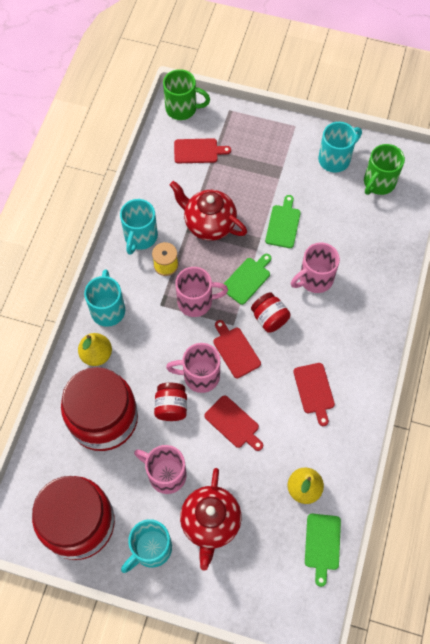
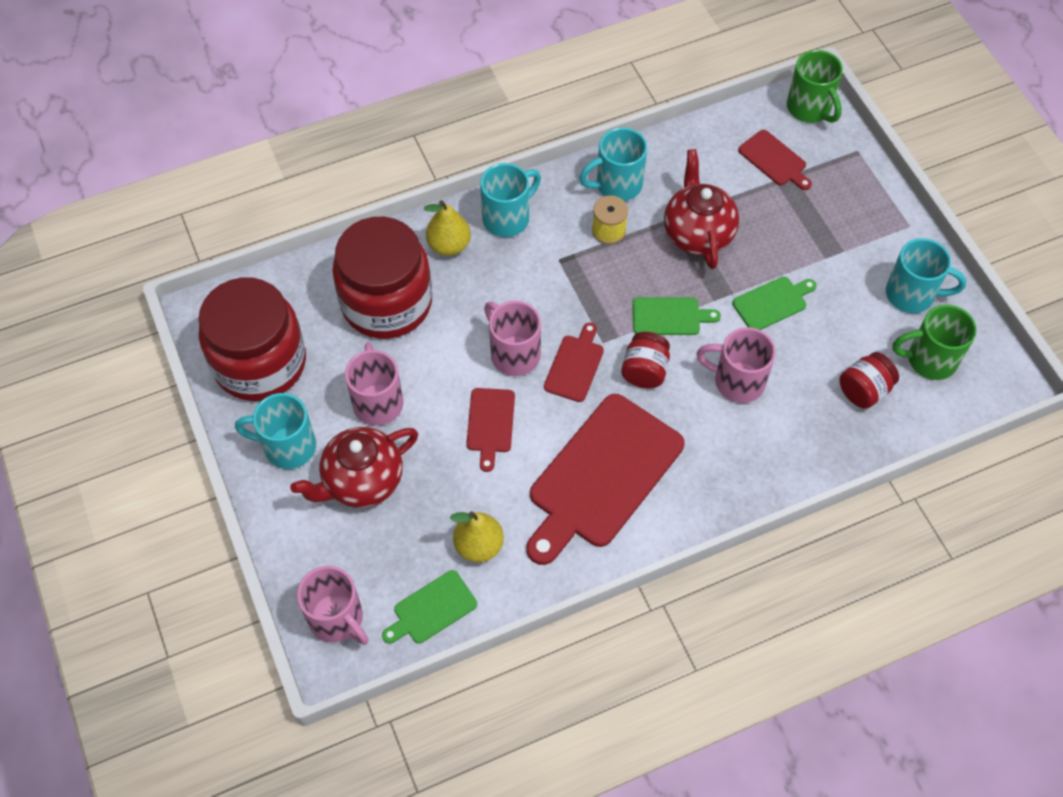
camera: 50 degrees right, 5 degrees down
(171, 407) = (455, 353): red jar -> red jar (864, 390)
(196, 302) = (595, 289): pink mug -> pink mug (337, 619)
(314, 390) = (602, 475): red cutting board -> red cutting board, size x2.12

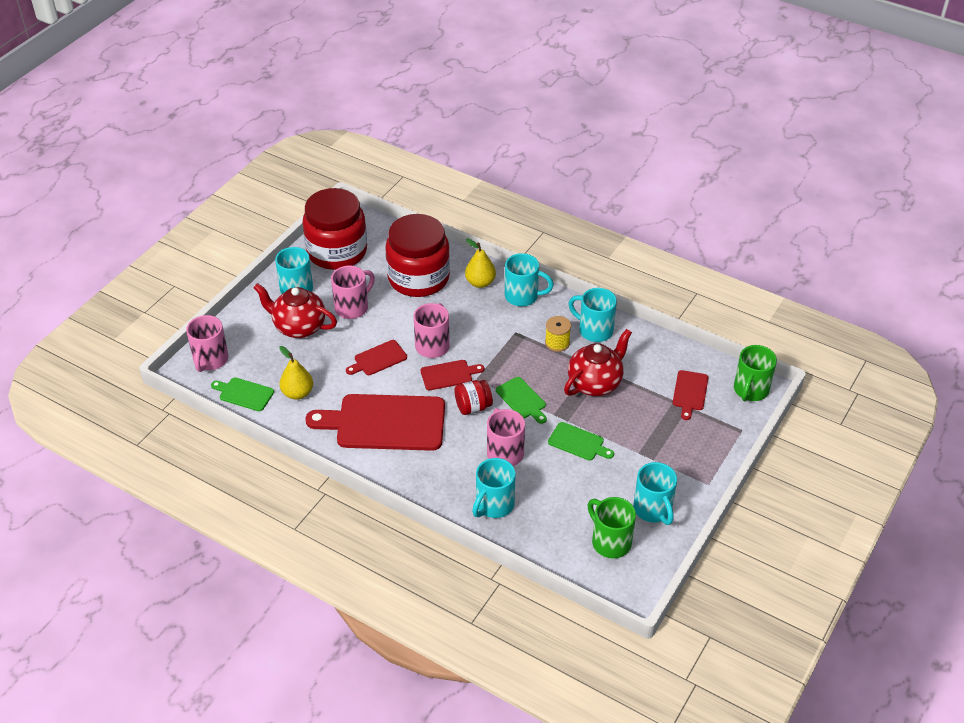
camera: 55 degrees right, 15 degrees down
(806, 437) = (494, 505): none -> turquoise mug
(864, 390) = (555, 518): red jar -> none

